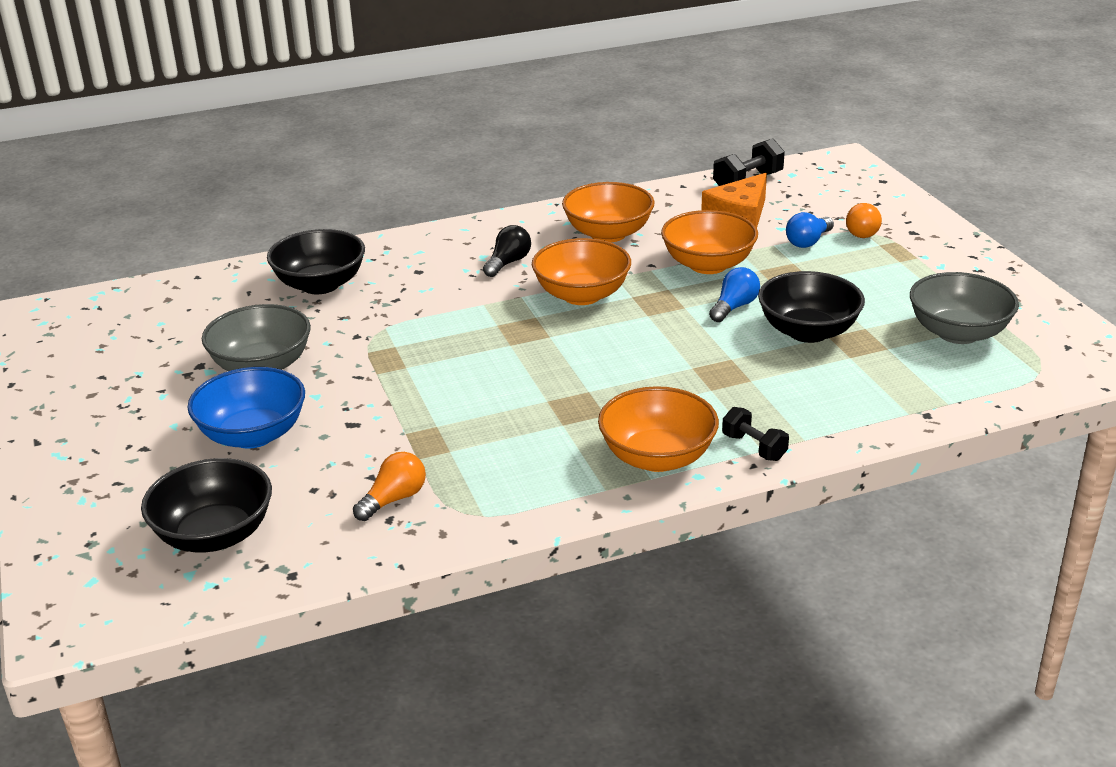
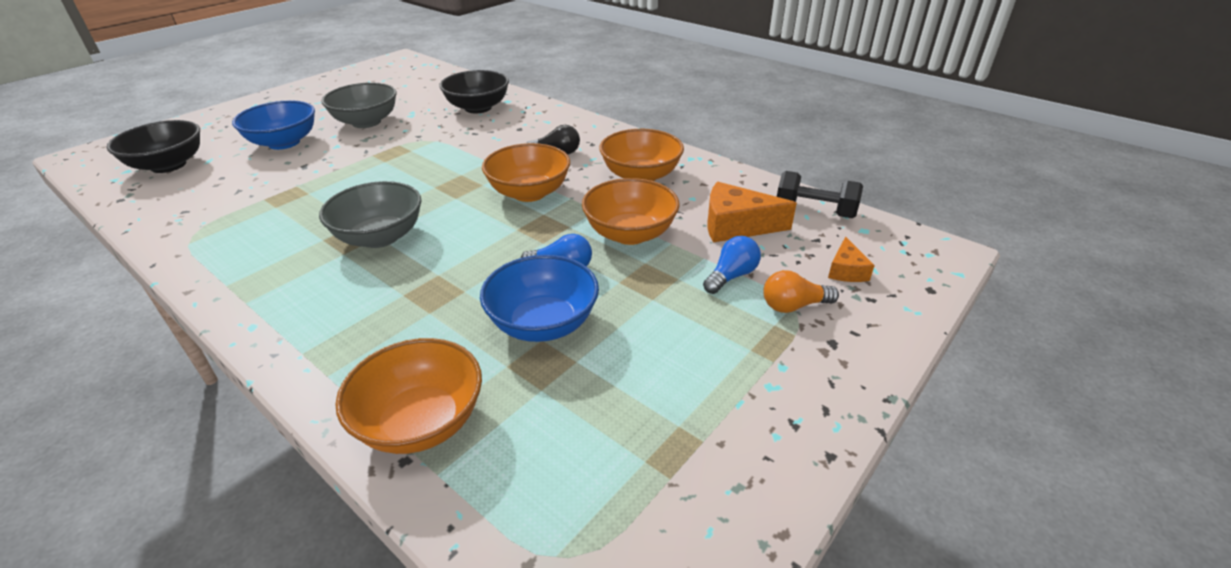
camera: 60 degrees right, 5 degrees up
(394, 499) = (209, 205): orange light bulb -> none
(657, 457) = (279, 297): orange bowl -> orange bowl (421, 422)
(754, 447) = (306, 346): black dumbbell -> none
(808, 241) = (731, 276): blue light bulb -> blue light bulb turned 120 degrees clockwise
(808, 331) = (543, 323): black bowl -> blue bowl
(837, 199) = (846, 270): none -> orange cheese
(958, 333) = (614, 442): grey bowl -> grey bowl (380, 237)

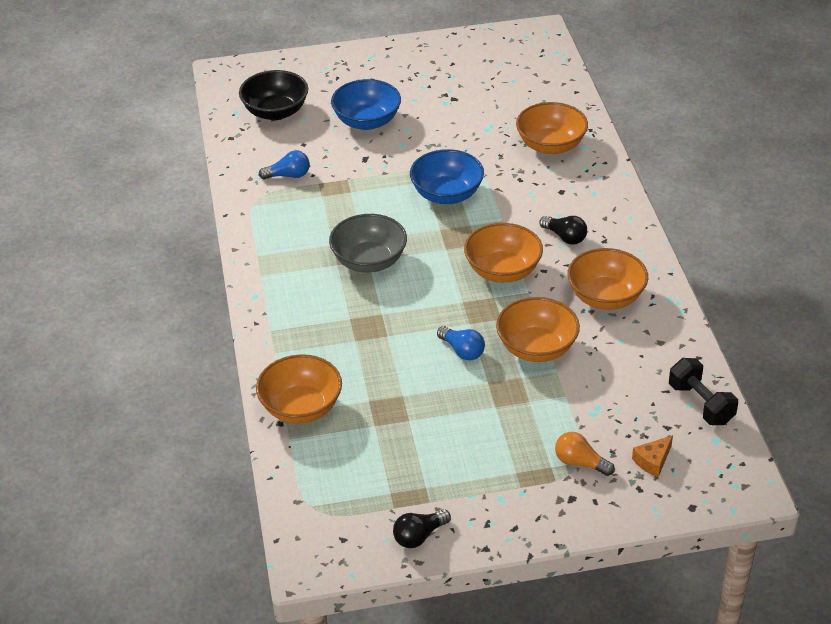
camera: 40 degrees right, 5 degrees up
(366, 122) = (444, 123): grey bowl -> none
(478, 108) = (551, 145): black bowl -> orange bowl
(543, 323) = (413, 385): blue bowl -> blue bowl (447, 194)
(731, 276) = (566, 419): blue light bulb -> blue light bulb (288, 175)
(736, 226) = (622, 383): orange cheese -> none
(742, 495) = (419, 536): none -> black light bulb

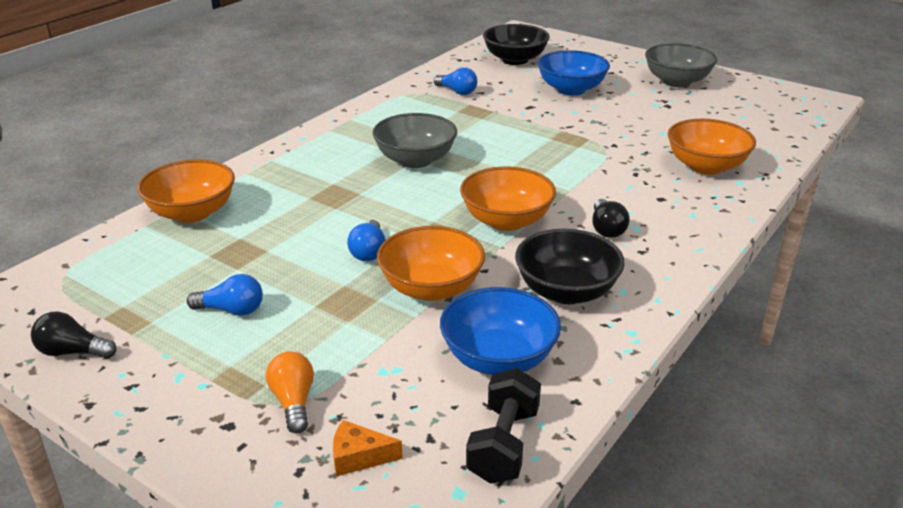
camera: 45 degrees right, 10 degrees down
(426, 67) = (677, 81): none -> grey bowl
(447, 194) = (553, 153): blue bowl -> blue bowl (498, 358)
(456, 445) = (231, 310): none -> blue light bulb
(605, 297) = (566, 291): orange bowl -> black bowl

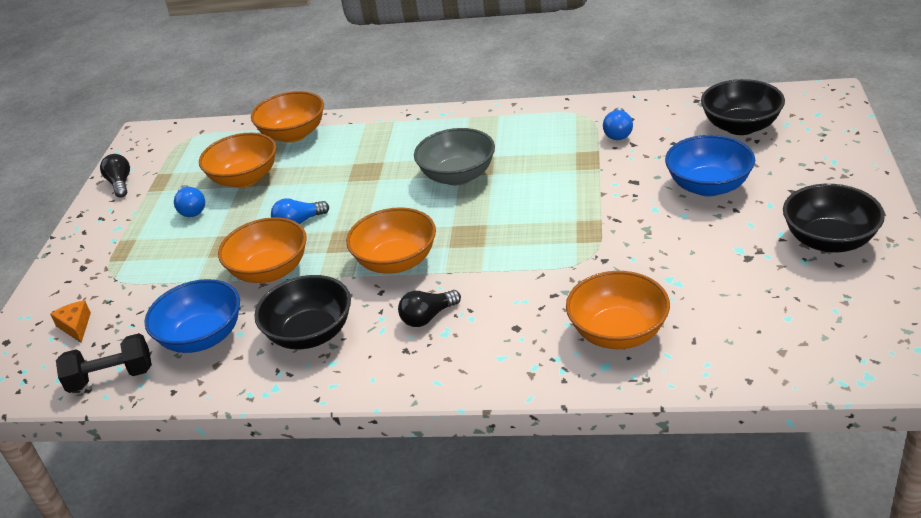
camera: 65 degrees right, 5 degrees up
(228, 261) = (245, 178): none -> orange bowl
(293, 402) = (114, 278): orange light bulb -> none
(677, 81) = (829, 240): grey bowl -> black bowl

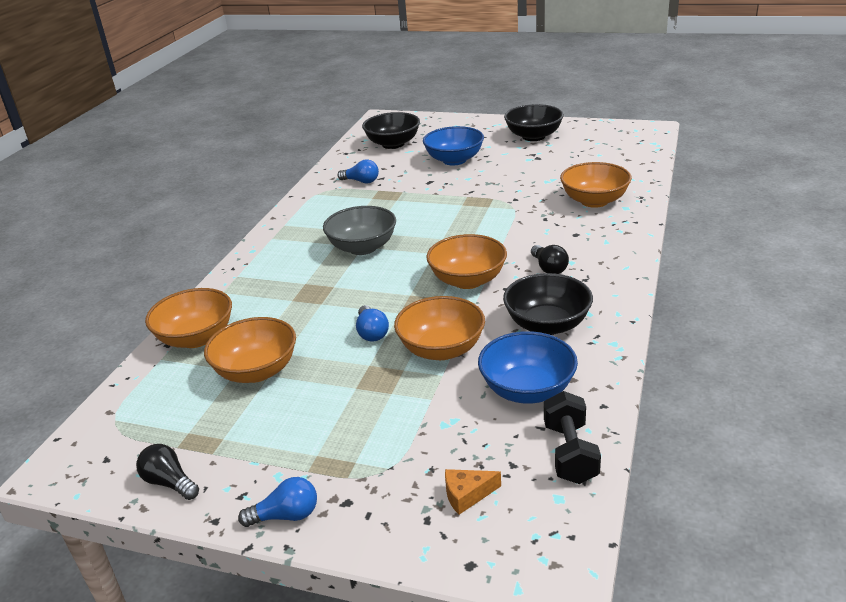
camera: 80 degrees left, 5 degrees down
(120, 184) = (170, 482): black light bulb -> black light bulb turned 45 degrees clockwise
(191, 209) = (287, 410): blue light bulb -> blue light bulb (286, 516)

